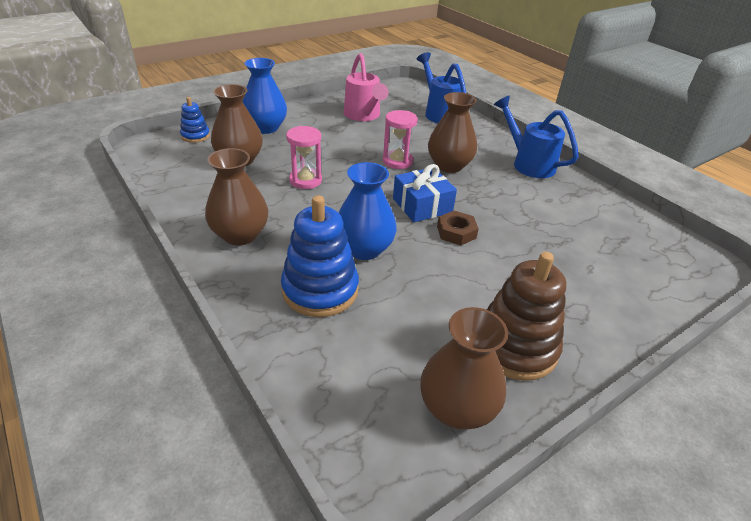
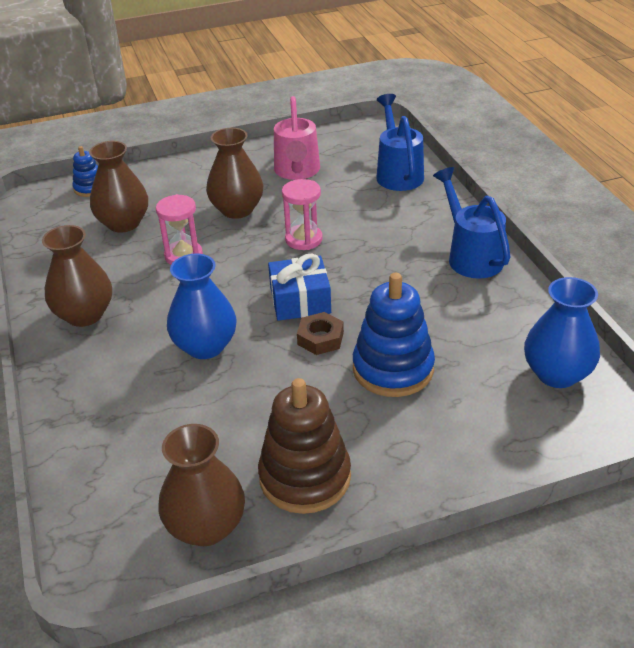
camera: 20 degrees right, 0 degrees up
(265, 128) = (172, 182): blue vase -> blue vase (557, 374)
(320, 290) = (136, 386): blue stacking toy -> blue stacking toy (393, 369)
(449, 165) = (364, 250): brown vase -> brown vase (237, 209)

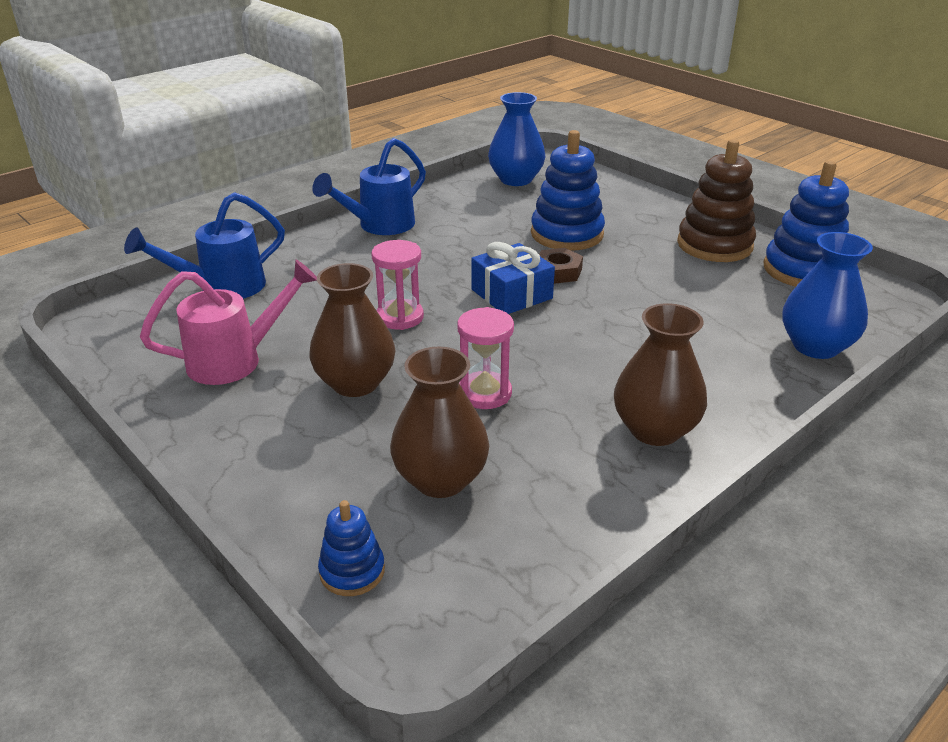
camera: 115 degrees left, 5 degrees down
(205, 346) = (625, 328): blue vase -> blue vase (815, 346)
(206, 526) = (803, 270): brown vase -> blue stacking toy

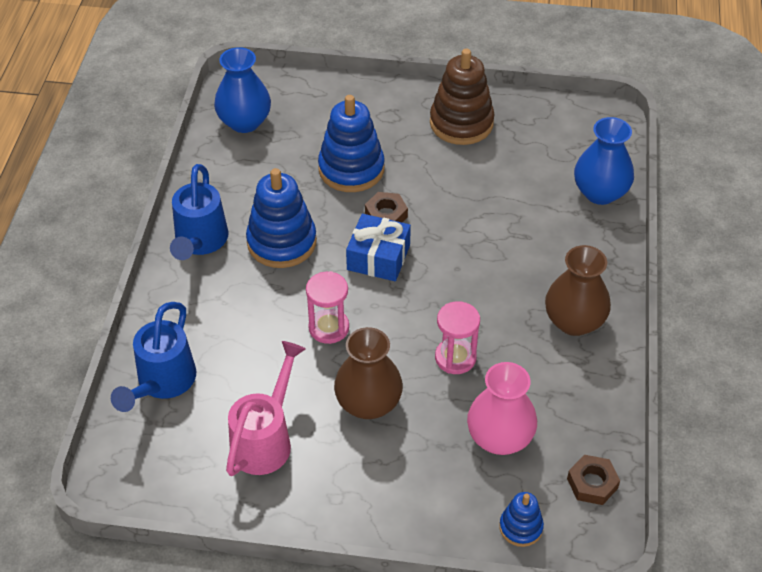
camera: 40 degrees left, 15 degrees up
(440, 479) = (499, 438): brown vase -> pink vase
(489, 584) = (592, 483): none -> brown nut
(803, 270) = (537, 119): blue stacking toy -> blue stacking toy (282, 242)

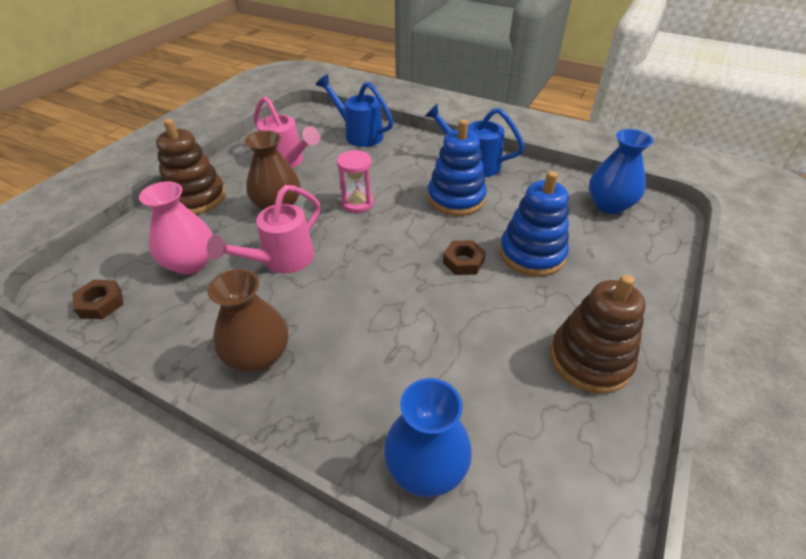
camera: 110 degrees right, 5 degrees down
(378, 257) = (414, 244): blue gift -> none
(389, 503) = (196, 198): none -> brown stacking toy
(455, 358) = (281, 260): pink hourglass -> pink watering can
(520, 527) = (114, 251): blue stacking toy -> none

